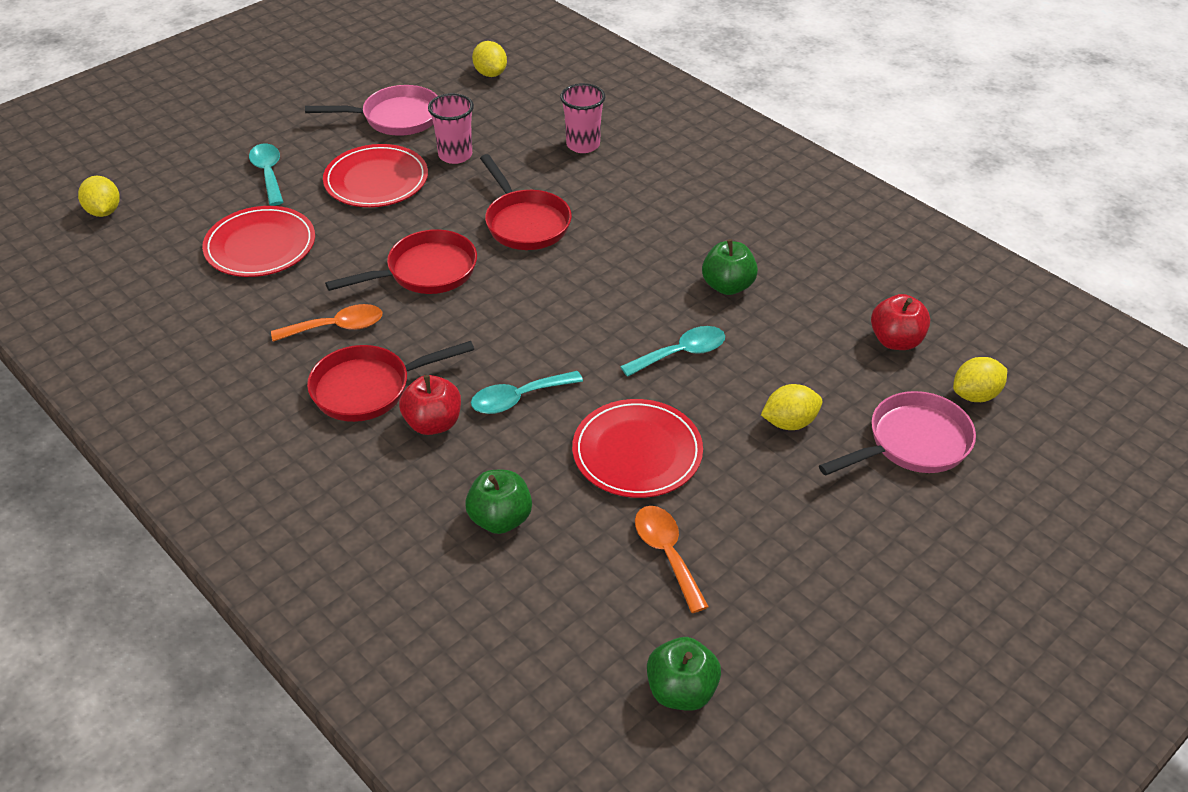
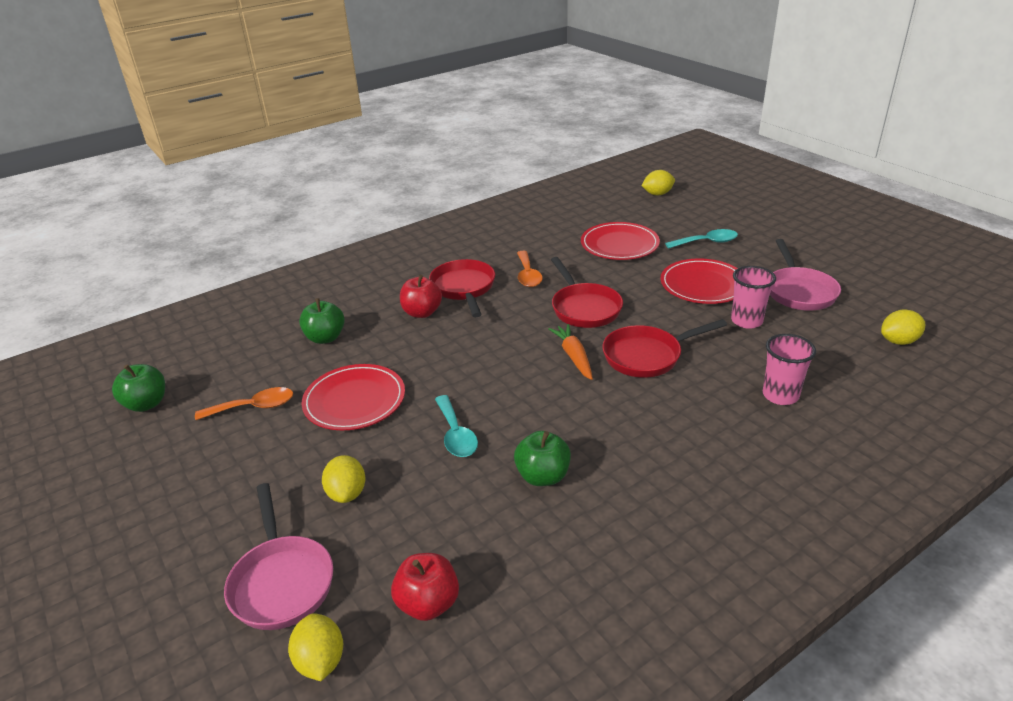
camera: 100 degrees right, 10 degrees down
(518, 398) = (432, 347): turquoise spoon -> none
(530, 275) = (573, 356): none -> orange carrot

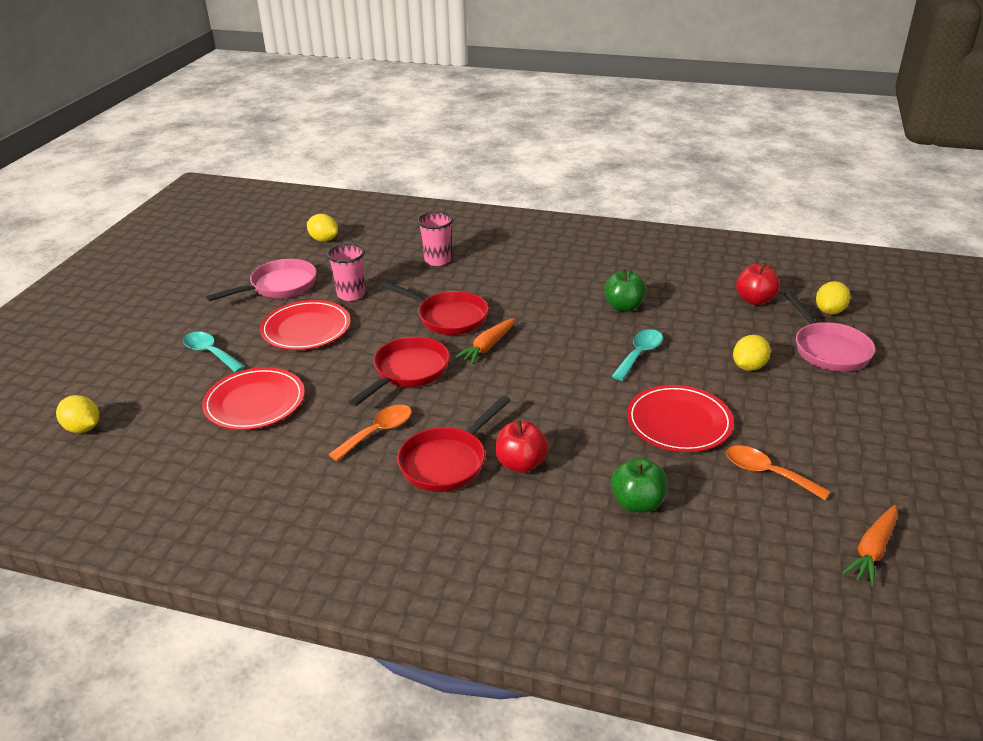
camera: 130 degrees left, 0 degrees up
(146, 404) = (872, 550): green apple -> orange carrot
(281, 581) = (828, 349): pink pan -> pink pan turned 135 degrees clockwise

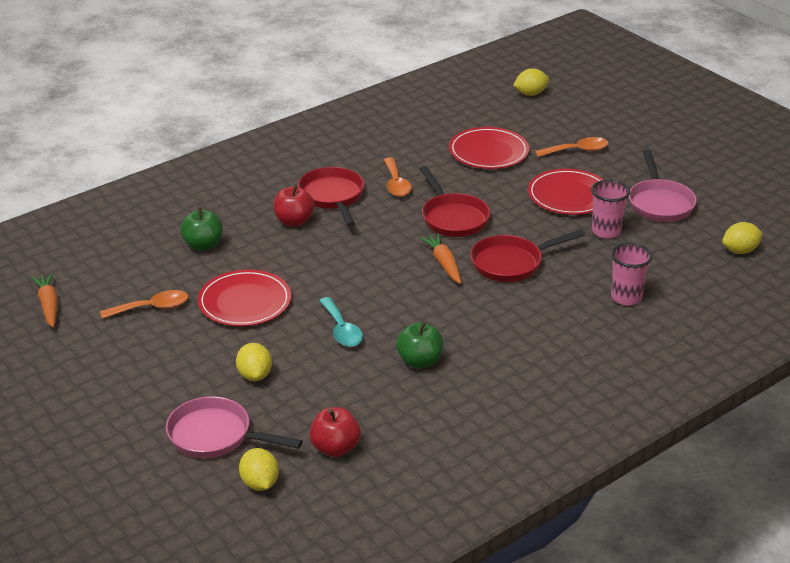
camera: 125 degrees right, 0 degrees up
(210, 353) = (577, 151): turquoise spoon -> orange spoon

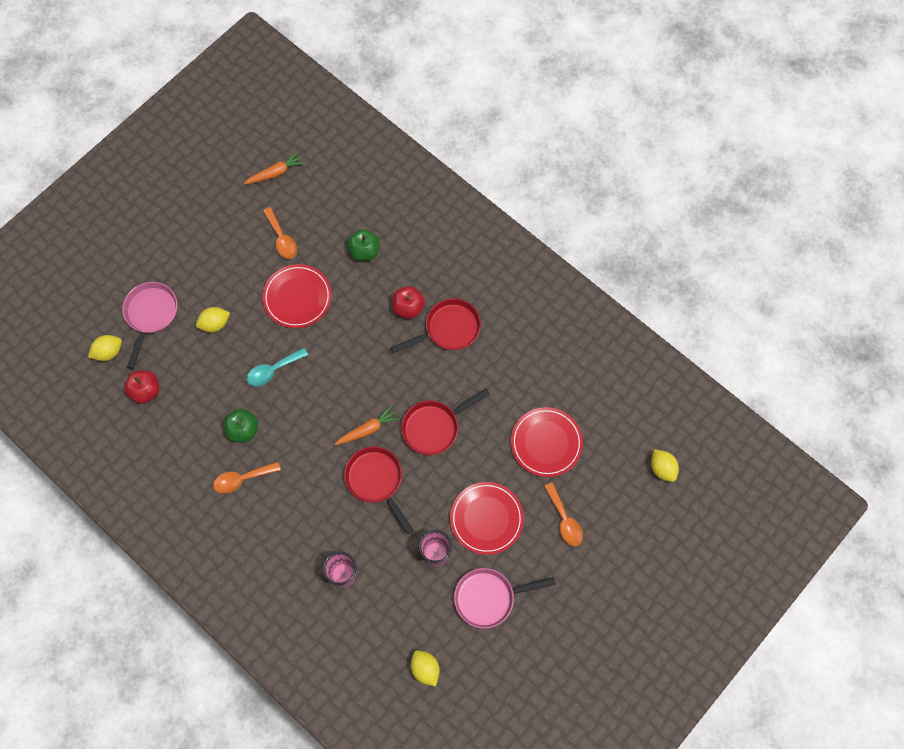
camera: 80 degrees right, 35 degrees up
(396, 184) = (478, 374): orange spoon -> orange spoon (242, 479)

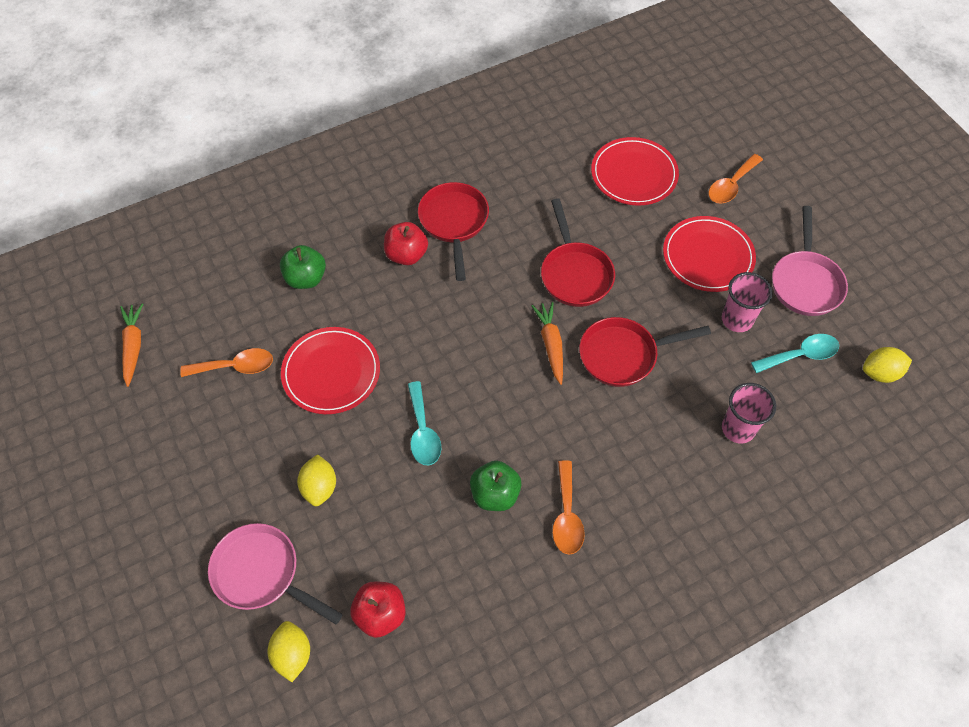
camera: 70 degrees left, 10 degrees down
(420, 607) = (800, 355): none -> turquoise spoon
(564, 520) = (731, 185): orange spoon -> orange spoon turned 135 degrees clockwise
(662, 468) = (698, 87): yellow lemon -> none

